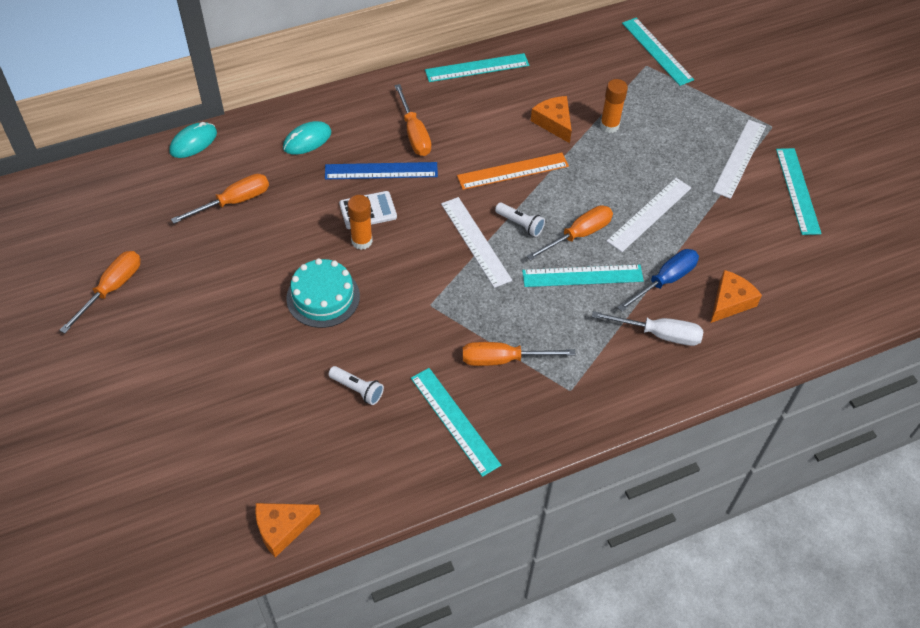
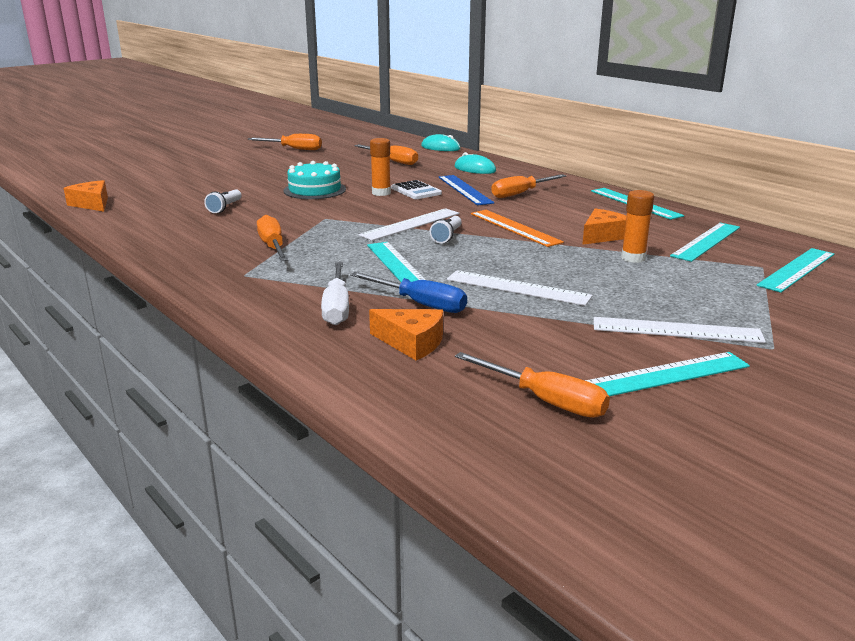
camera: 75 degrees right, 30 degrees down
(455, 420) = (198, 238): turquoise ruler -> turquoise ruler (706, 241)
(578, 235) = (454, 259): orange screwdriver -> orange screwdriver (545, 400)

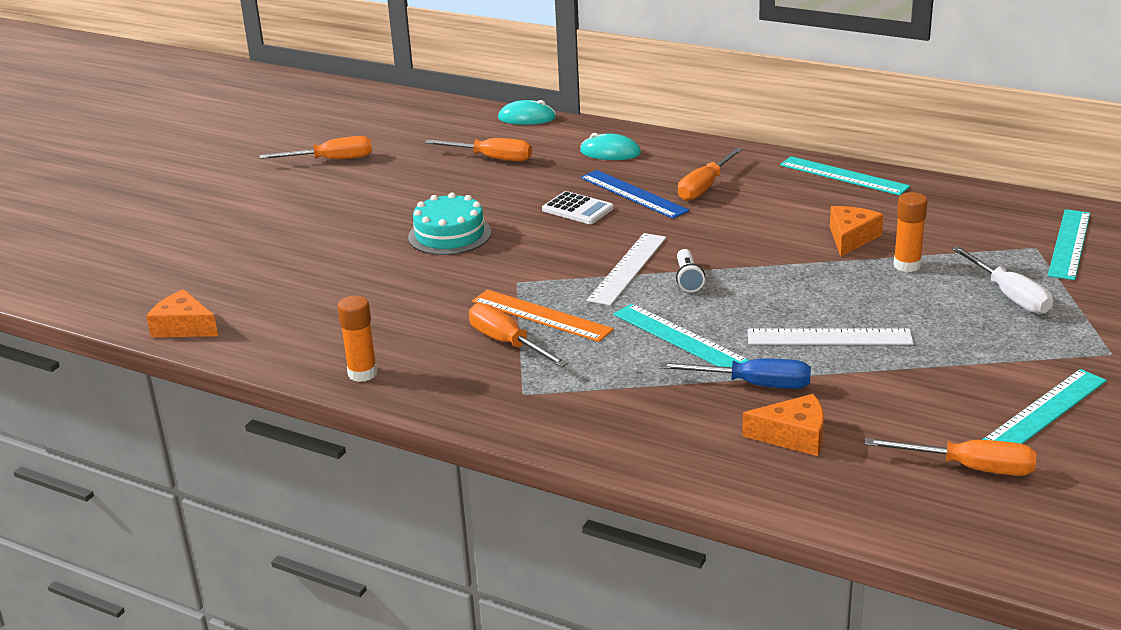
camera: 20 degrees left, 5 degrees up
(225, 208) = (371, 293): white flashlight -> none
(337, 307) = (674, 412): white screwdriver -> white screwdriver (1009, 295)
(381, 193) = (538, 222): orange glue stick -> orange glue stick (362, 373)
(515, 227) = (748, 247): orange ruler -> orange ruler (541, 315)
(676, 330) = (1017, 354): white ruler -> none
(706, 241) = (960, 222): turquoise ruler -> none

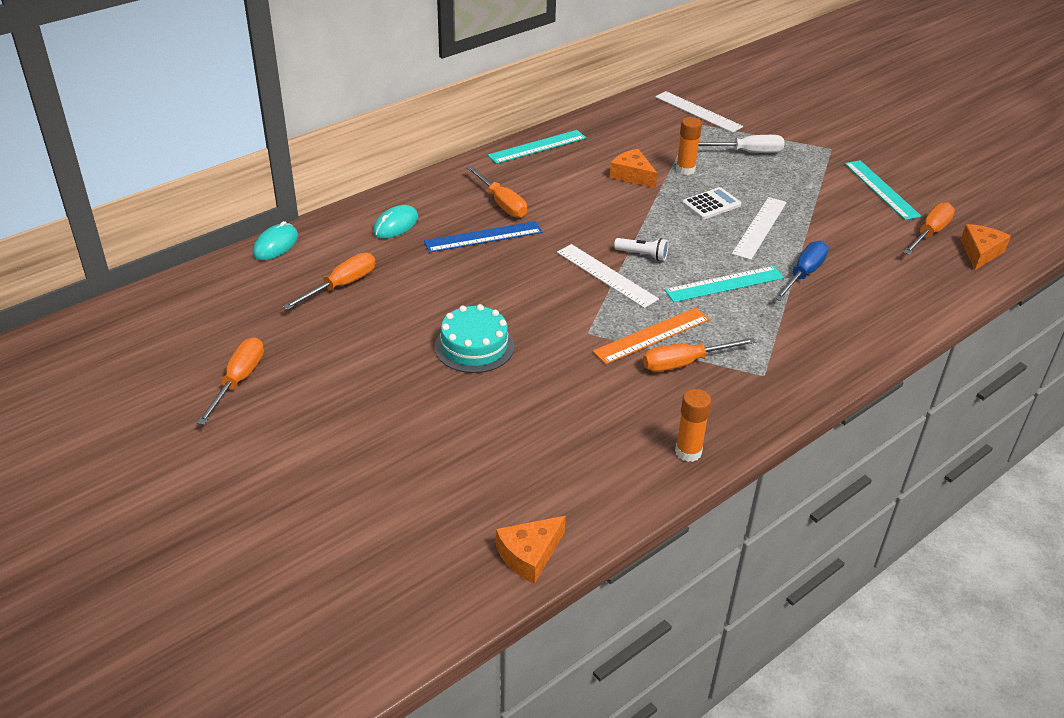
camera: 70 degrees left, 10 degrees up
(577, 209) = (486, 269): white calculator -> white calculator (711, 204)
(793, 436) = (872, 279): orange cheese -> orange cheese (980, 252)
(1069, 244) = (698, 112): turquoise ruler -> white ruler

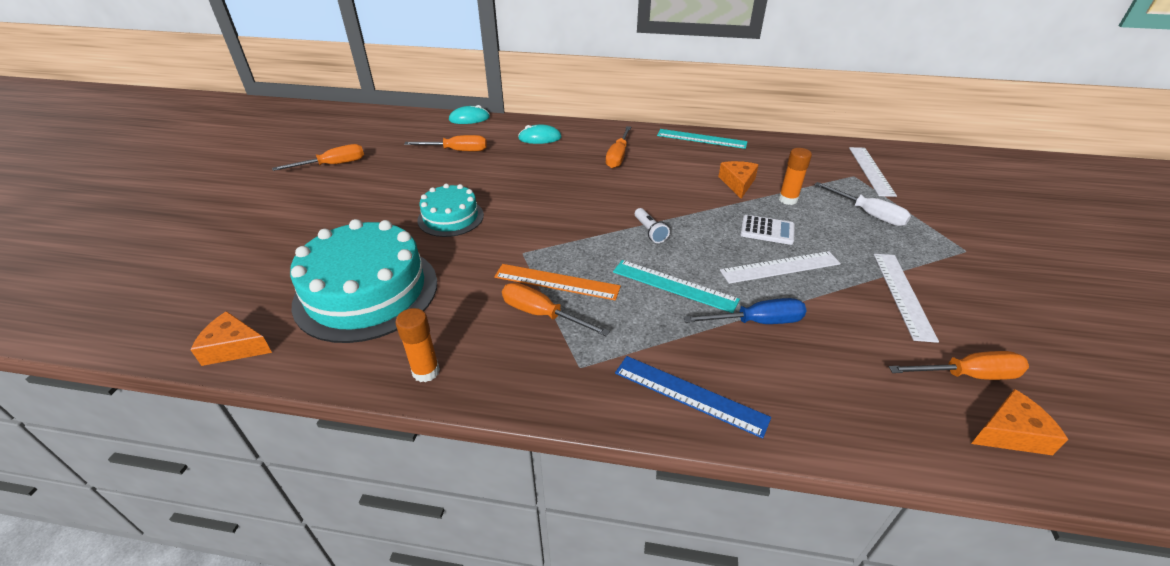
camera: 50 degrees right, 0 degrees up
(483, 237) = (572, 167): blue ruler -> blue ruler (690, 394)
(537, 445) = (366, 292): none -> turquoise cake
(606, 275) = (601, 228): white ruler -> white ruler (903, 294)
(881, 189) = (970, 308): turquoise ruler -> none

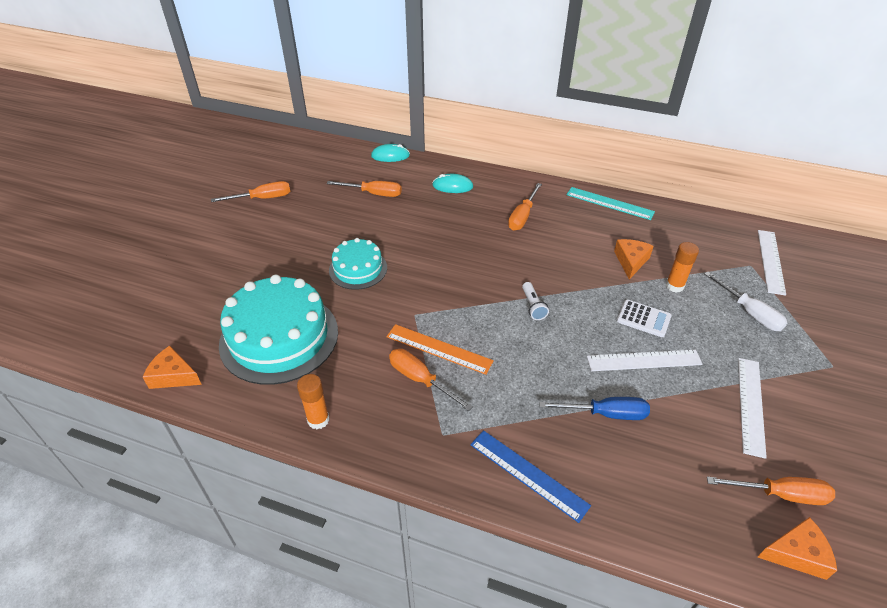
camera: 10 degrees right, 5 degrees up
(674, 286) = (541, 367): turquoise ruler -> none

